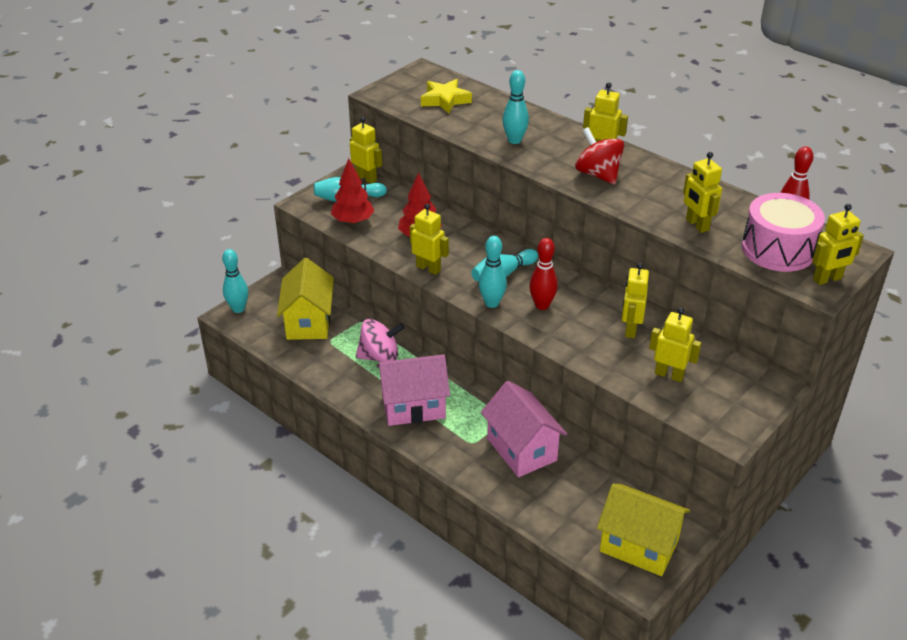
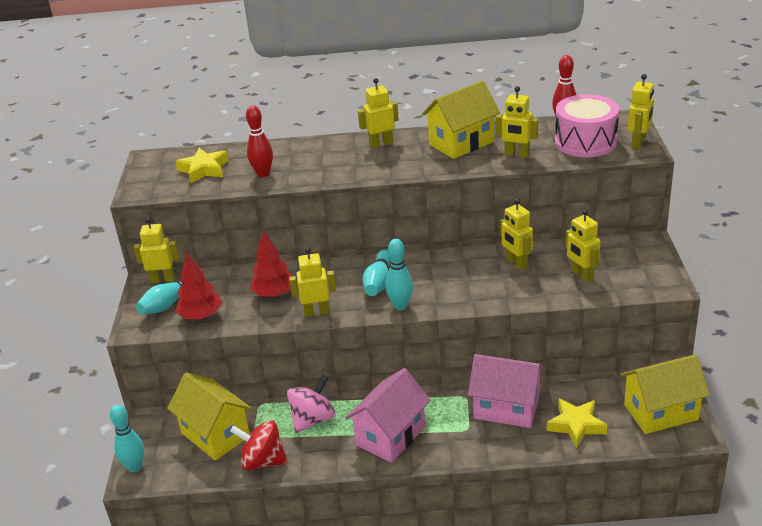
camera: 40 degrees left, 5 degrees down
(514, 140) = (306, 169): turquoise bowling pin -> none
(542, 305) = (437, 285): red bowling pin -> red bowling pin (263, 174)
(555, 503) = (576, 425): none -> yellow star
(598, 174) = (403, 159): red spinning top -> red spinning top (263, 461)
(667, 188) = (461, 143): none -> yellow house
(669, 375) = (581, 275): yellow robot -> yellow robot turned 105 degrees counterclockwise

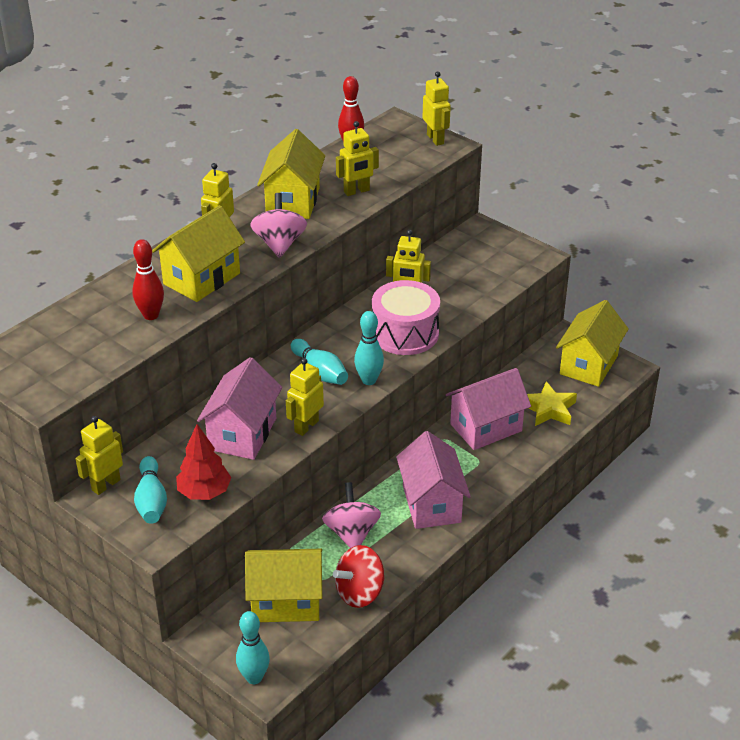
camera: 50 degrees left, 5 degrees up
(204, 170) = (78, 341): yellow star -> none
(274, 294) = (242, 434): red tree -> pink house
(326, 166) = (201, 279): none -> yellow house
(407, 166) = (279, 244): none -> pink spinning top
(581, 275) = (469, 279): yellow robot -> none
(585, 142) = (394, 156): pink drum -> pink drum (405, 333)

